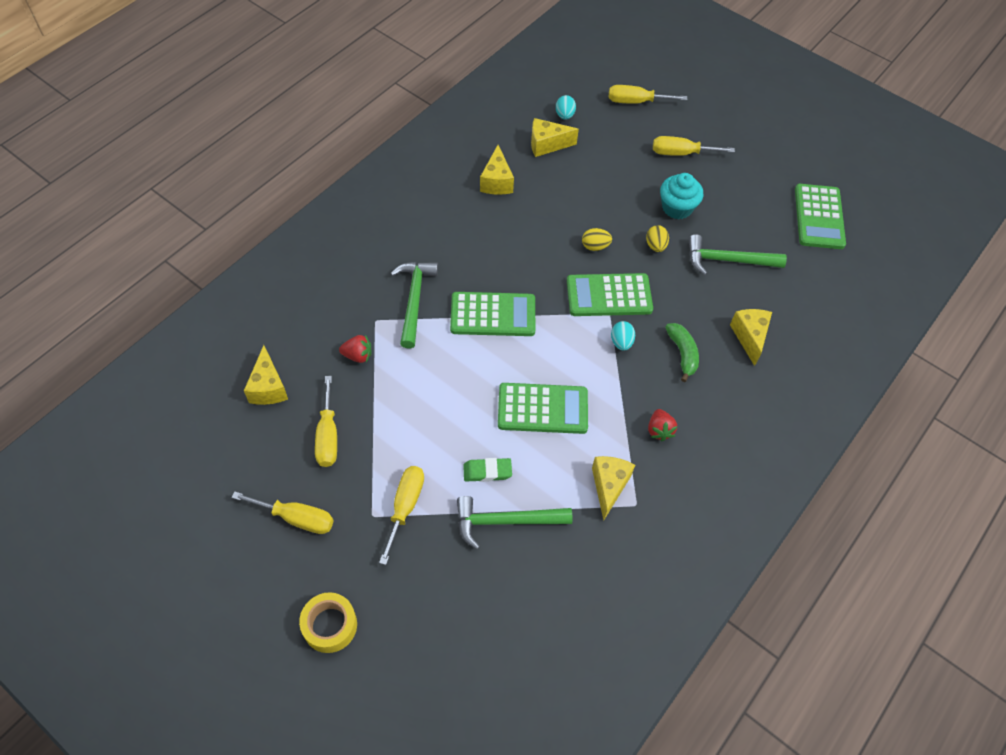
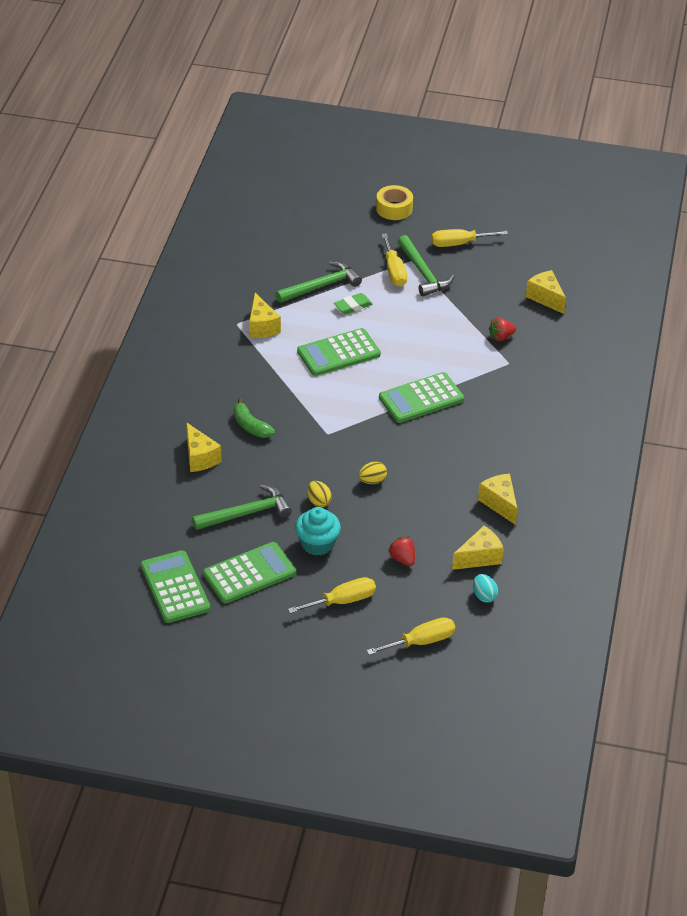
camera: 155 degrees right, 15 degrees down
(328, 436) = (478, 287): yellow screwdriver -> none
(414, 300) = (491, 386): green hammer -> green hammer (423, 273)
(609, 296) = (336, 446): green calculator -> green calculator (249, 573)
(621, 342) = (305, 416): turquoise egg -> none
(659, 430) = (243, 370): red strawberry -> red strawberry (402, 559)

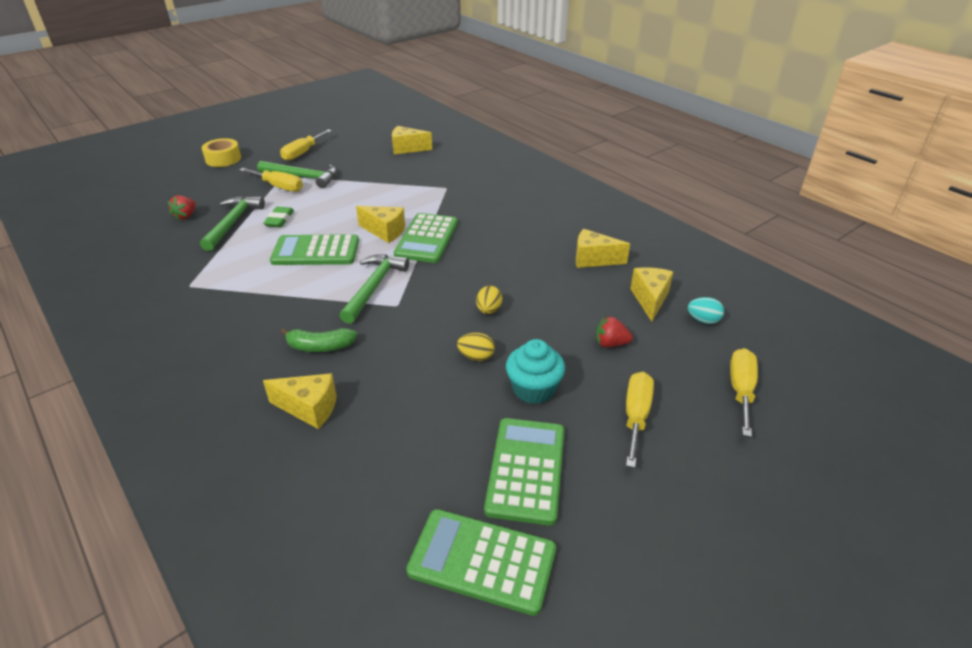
camera: 50 degrees left, 5 degrees down
(246, 513) = (432, 418): green hammer -> green hammer (374, 287)
(261, 326) = (217, 274): yellow cheese -> yellow cheese (385, 231)
(338, 353) = (316, 251): green calculator -> green calculator turned 75 degrees clockwise
(501, 337) = (416, 179): red strawberry -> red strawberry (186, 216)

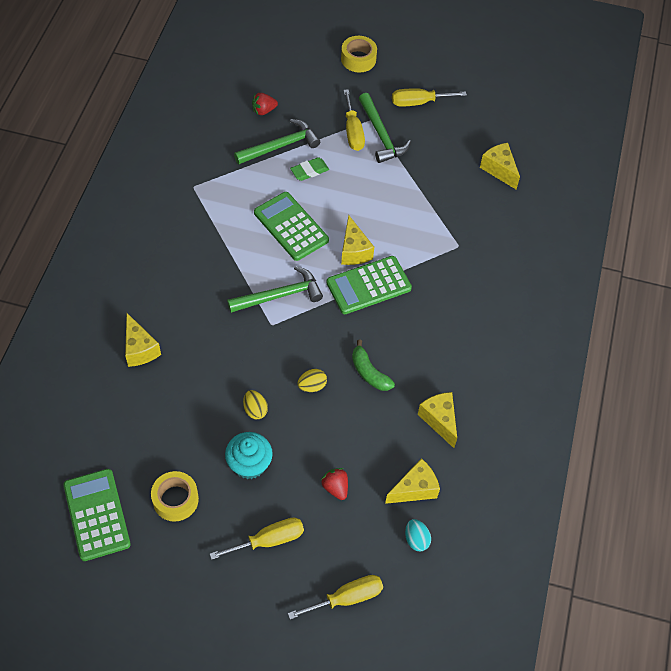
camera: 50 degrees right, 20 degrees up
(320, 347) = (195, 312): green banana -> green banana (369, 372)
(526, 470) = (175, 499): green calculator -> yellow tape

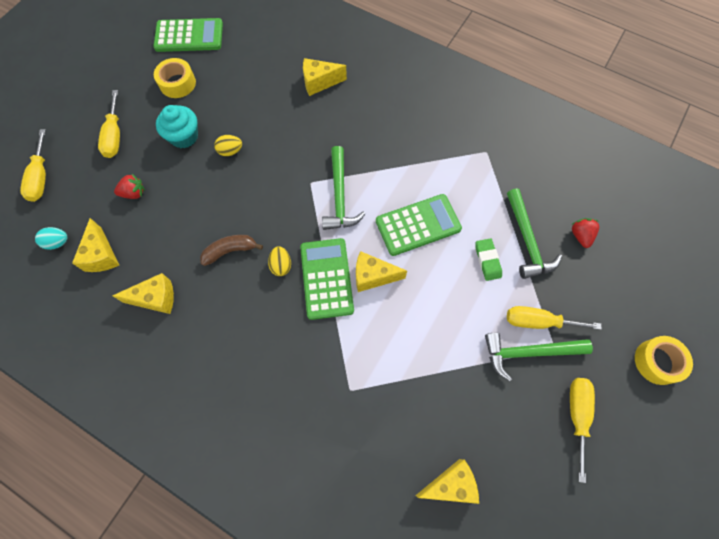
camera: 110 degrees right, 10 degrees up
(312, 386) = (235, 199): yellow egg -> yellow egg (281, 265)
(369, 372) = (230, 251): green banana -> brown banana

